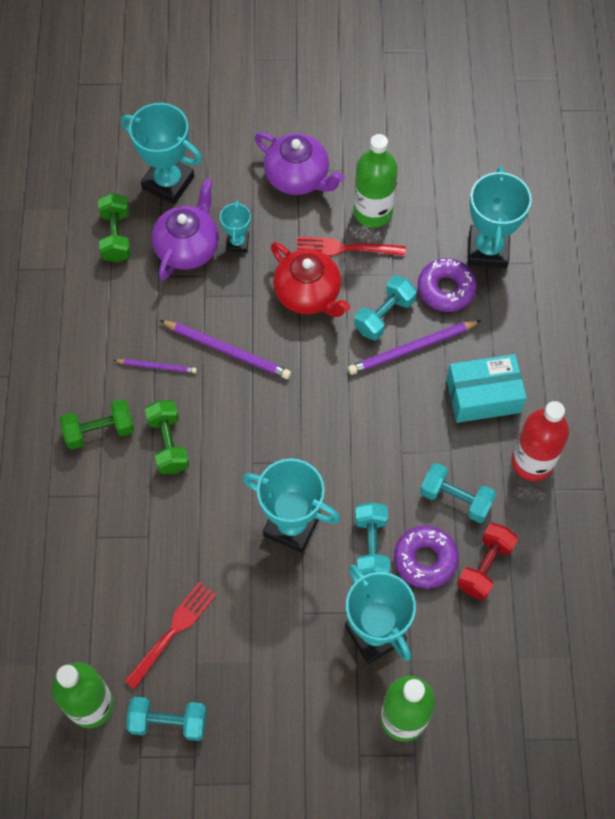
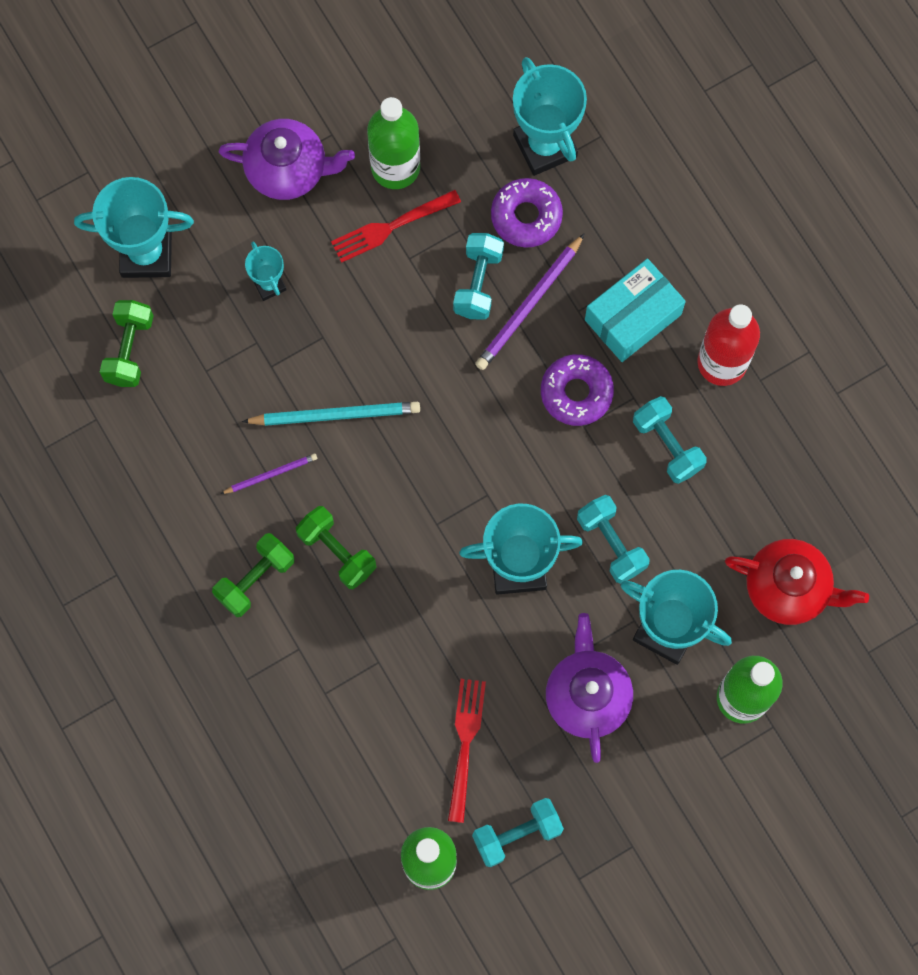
camera: 30 degrees left, 10 degrees up
(116, 236) = (129, 349): green dumbbell -> green dumbbell turned 45 degrees clockwise
(188, 247) = (218, 319): purple teapot -> purple teapot (587, 695)
(227, 351) = (335, 415): purple pencil -> turquoise pencil
(308, 294) = (383, 302): red teapot -> red teapot (788, 588)
(425, 559) = (672, 526): purple donut -> purple donut (576, 393)
(456, 499) = (667, 445): turquoise dumbbell -> turquoise dumbbell turned 60 degrees clockwise
(485, 566) = (735, 500): red dumbbell -> none

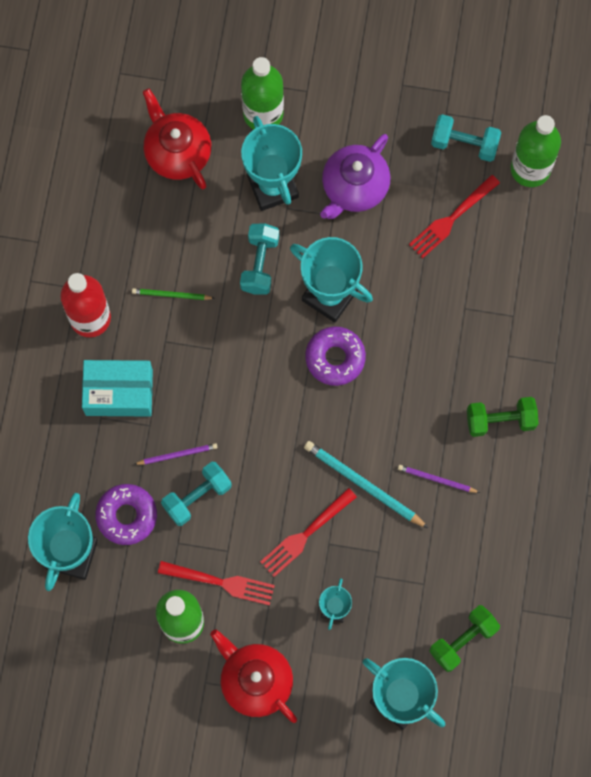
camera: 140 degrees left, 0 degrees up
(288, 170) = (255, 680): purple teapot -> red teapot
(337, 552) = (434, 396): green dumbbell -> none
(351, 328) = (305, 534): none -> red fork
(529, 305) = (177, 454): purple pencil -> purple pencil, size x0.58
(576, 393) = (198, 373): purple donut -> purple donut (335, 358)
(667, 445) = (171, 295): turquoise dumbbell -> green pencil

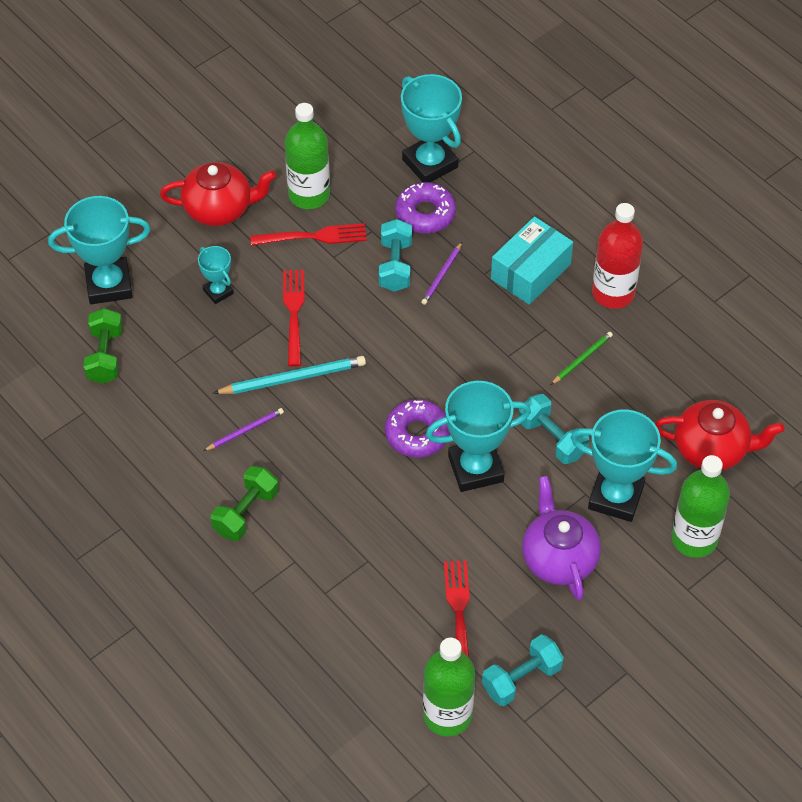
camera: 130 degrees right, 20 degrees down
(221, 582) = (314, 236): red fork -> red fork turned 150 degrees counterclockwise

